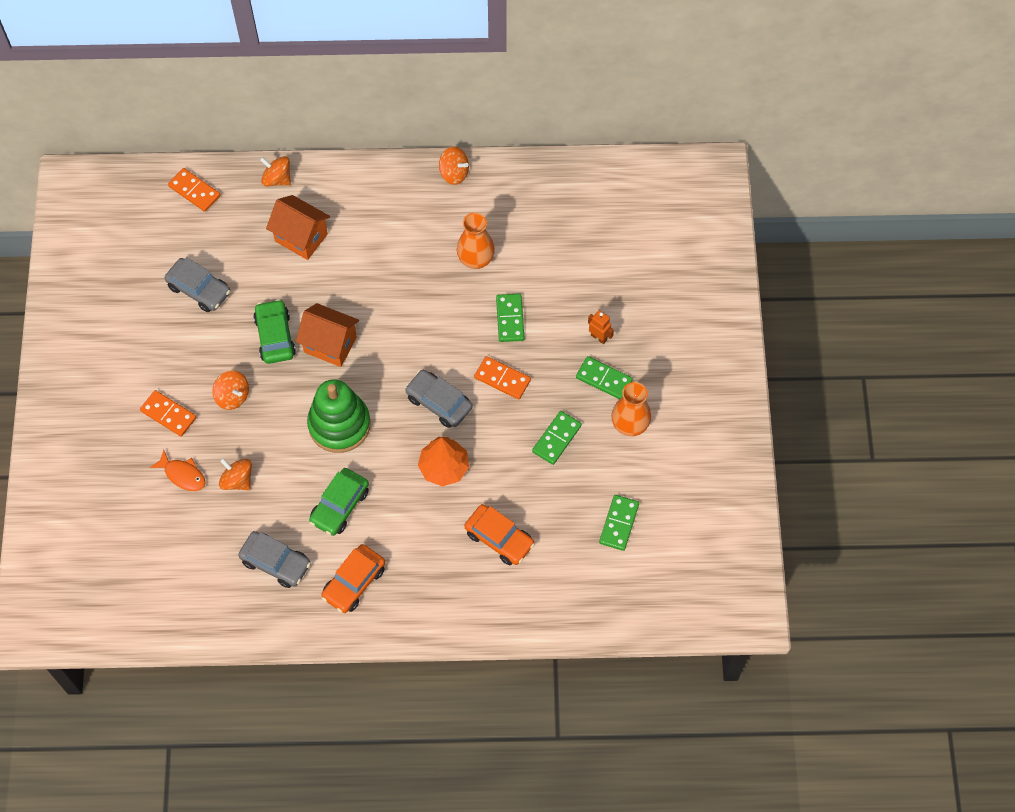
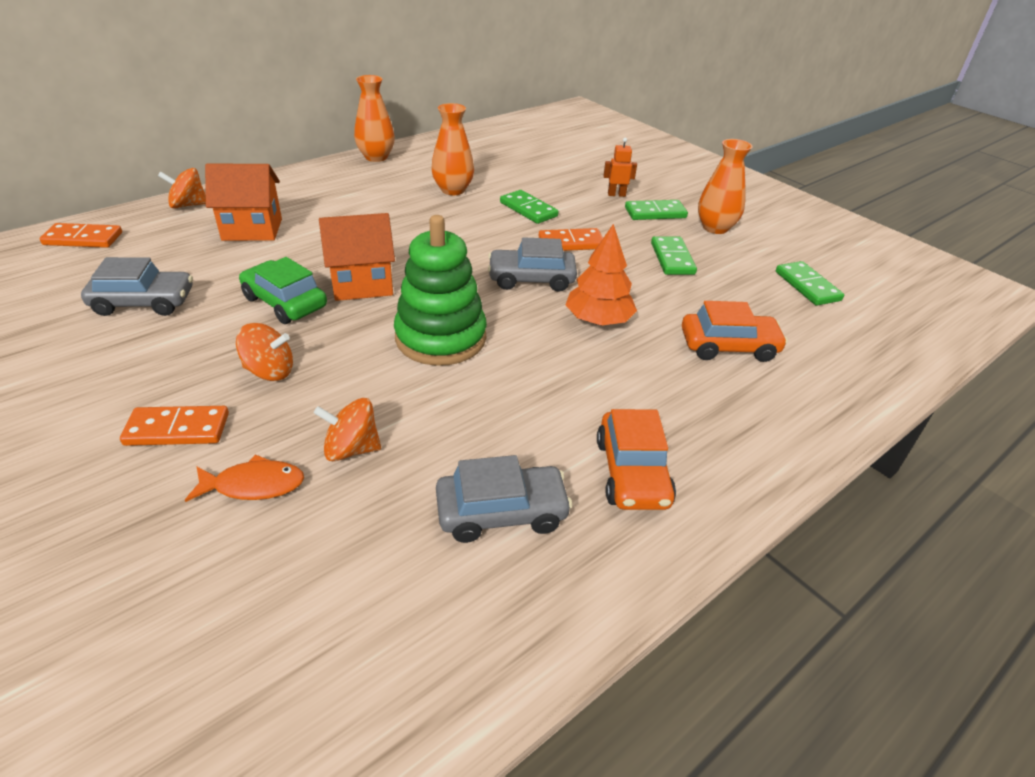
camera: 40 degrees left, 25 degrees down
(340, 506) = (522, 406): green car -> none
(454, 173) = (376, 157): orange spinning top -> orange vase

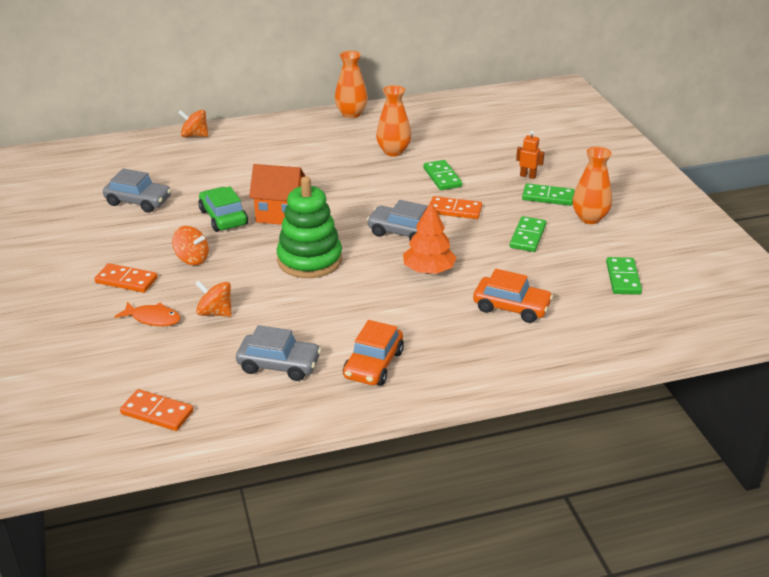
camera: 25 degrees right, 5 degrees down
(83, 239) = (119, 151): orange domino -> orange domino (157, 412)
(252, 229) = (228, 161): orange house -> none

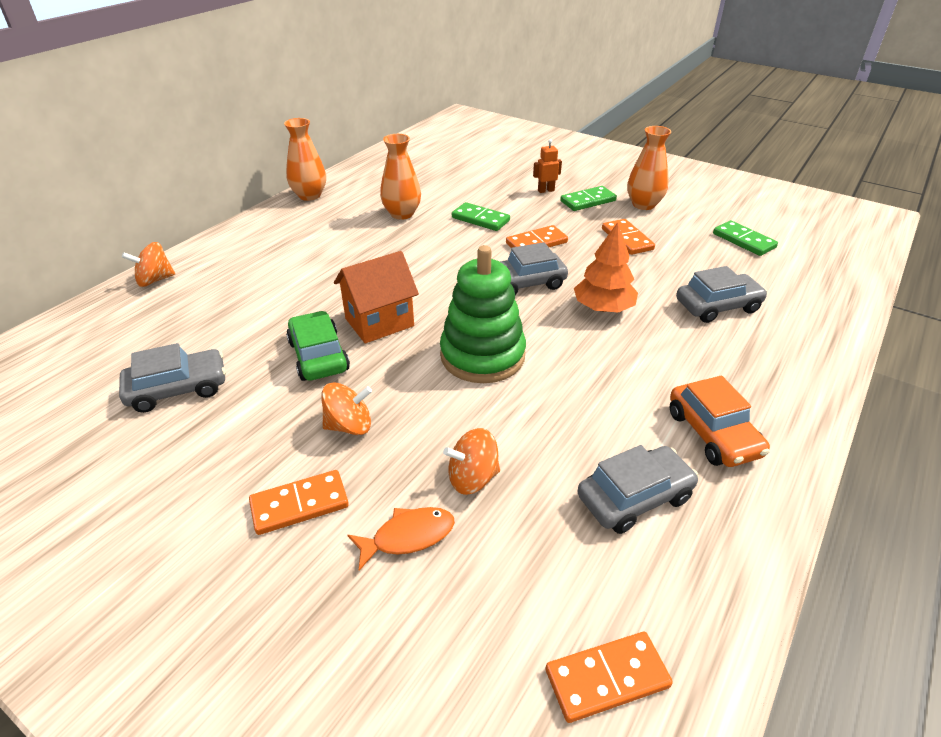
camera: 40 degrees left, 5 degrees up
(223, 217) = (318, 356): green car -> green car turned 45 degrees clockwise
(511, 307) = (717, 306): orange car -> grey car
(528, 236) = (627, 239): green domino -> orange domino

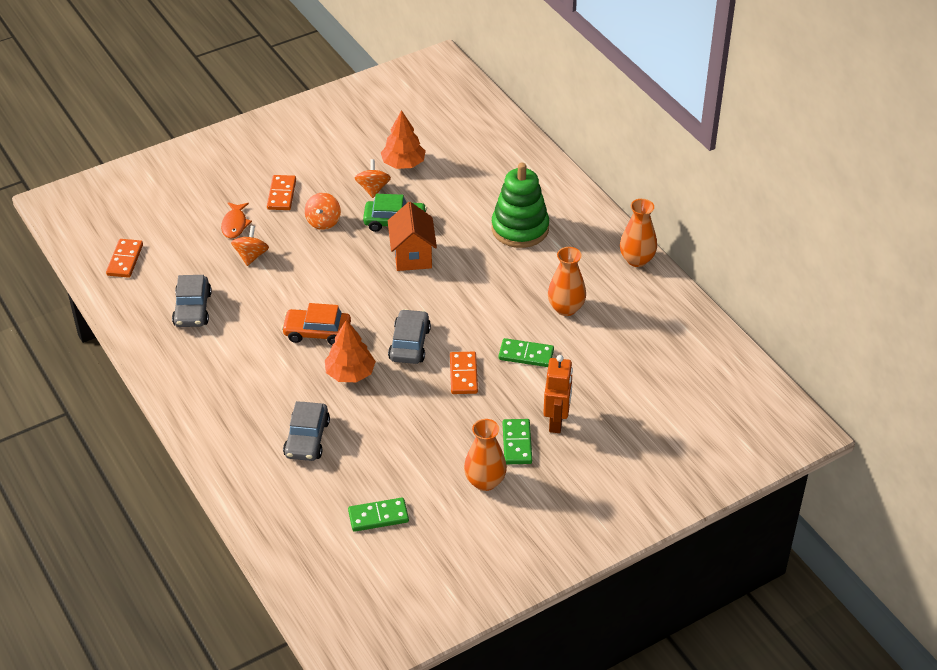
camera: 115 degrees right, 5 degrees up
(155, 280) = (537, 162): orange spinning top -> orange spinning top (373, 189)
(178, 389) = (403, 164): grey car -> orange tree
(480, 219) = (526, 355): green domino -> green domino turned 45 degrees clockwise
(482, 355) = (343, 293): green stacking toy -> green stacking toy (520, 229)
(546, 190) = (556, 422): orange robot -> orange robot, size x1.70
(627, 239) = (432, 436): orange domino -> none
(713, 433) = (204, 363): orange car -> orange car (317, 332)

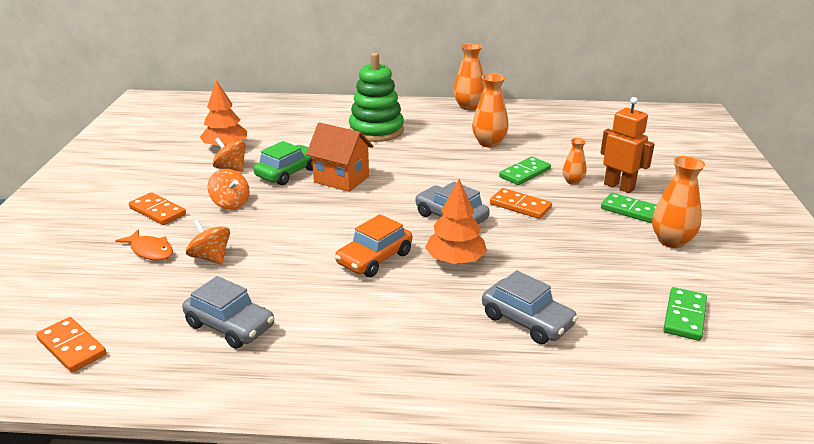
camera: 55 degrees left, 15 degrees down
(538, 390) = (573, 181): none -> orange vase

